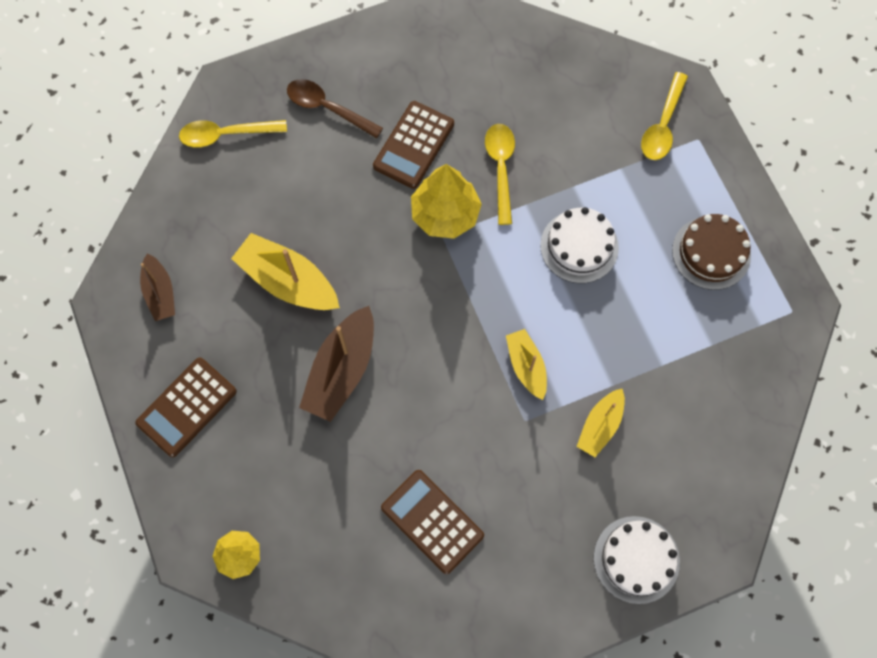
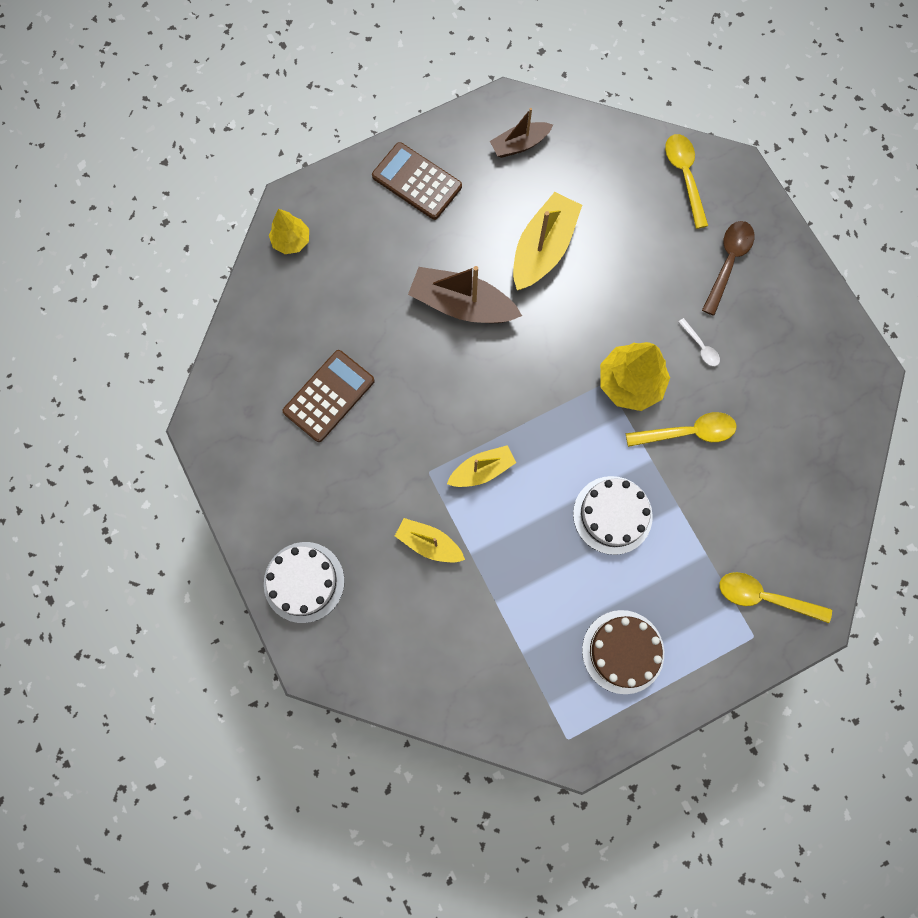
camera: 85 degrees right, 5 degrees up
(413, 145) = (700, 346): brown calculator -> white spoon

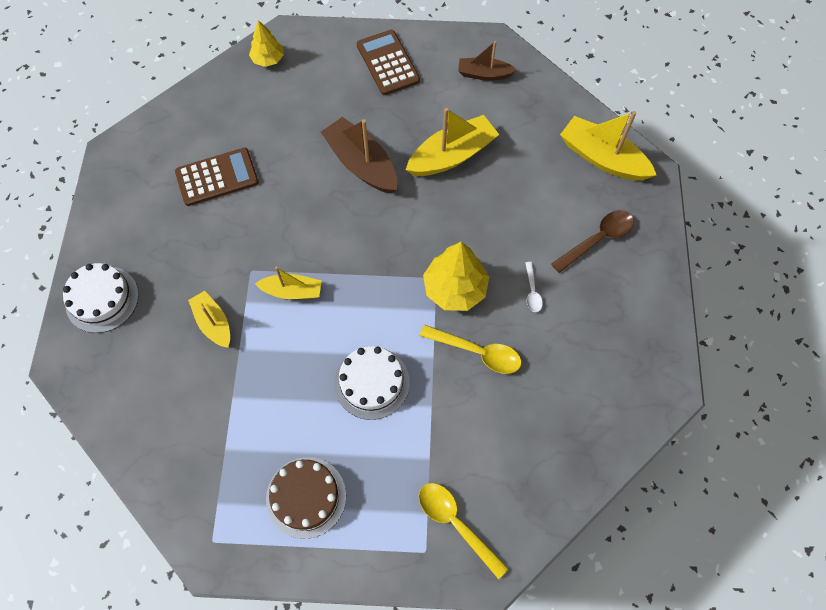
camera: 30 degrees right, 10 degrees down
(684, 176) = (602, 158): yellow spoon -> yellow boat

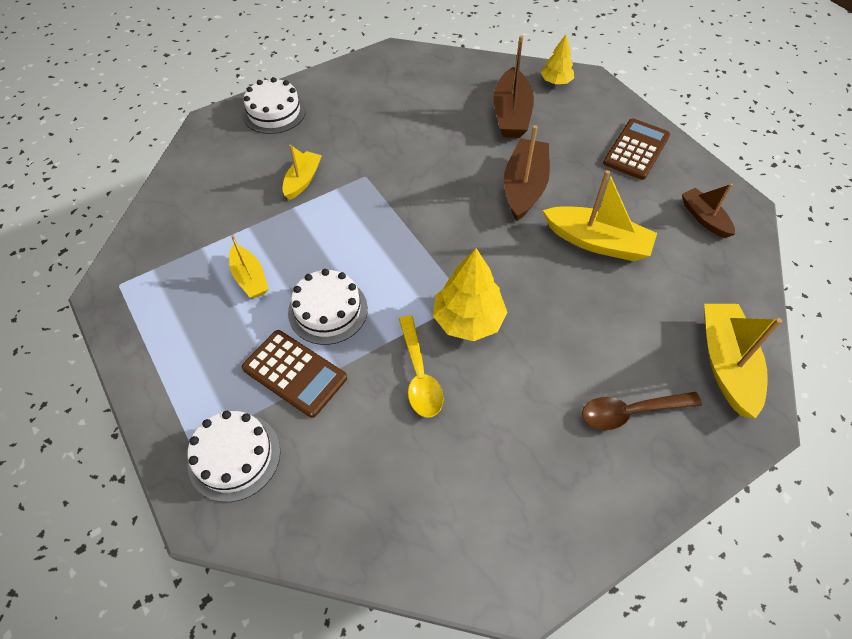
camera: 55 degrees right, 10 degrees down
(217, 177) = (426, 113): brown calculator -> brown calculator (294, 373)
(276, 117) = (511, 114): none -> brown boat
(292, 291) = (368, 210): yellow boat -> yellow boat (250, 278)
(306, 497) = (192, 324): brown cake -> none
(456, 524) = (234, 456): yellow spoon -> white cake
(532, 291) = (520, 385): white spoon -> none
(597, 239) = (631, 412): brown spoon -> brown spoon turned 150 degrees clockwise

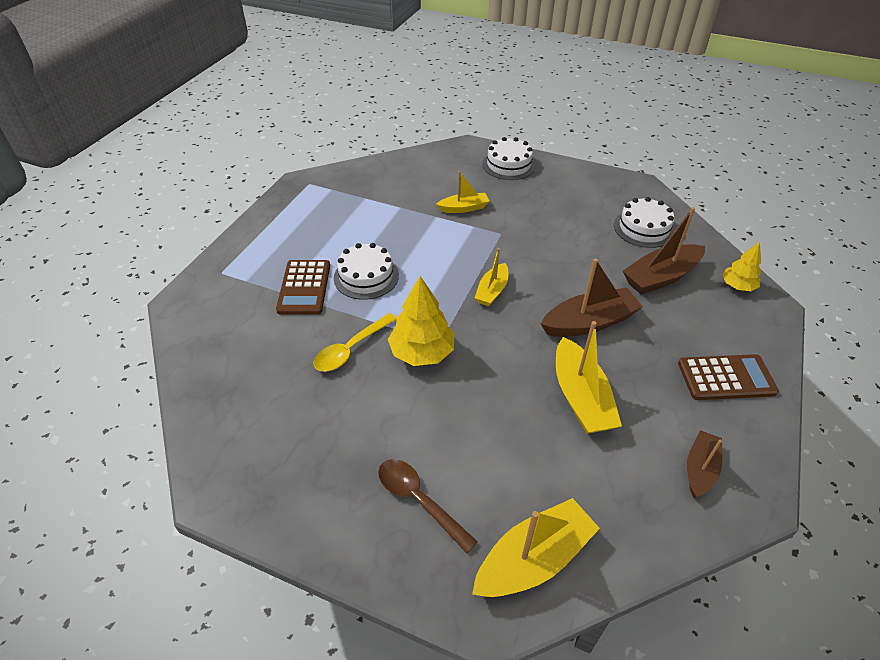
camera: 55 degrees right, 10 degrees down
(234, 456) = (225, 294): white cake -> white cake (644, 228)
(250, 278) = (360, 229): yellow boat -> yellow boat (492, 291)

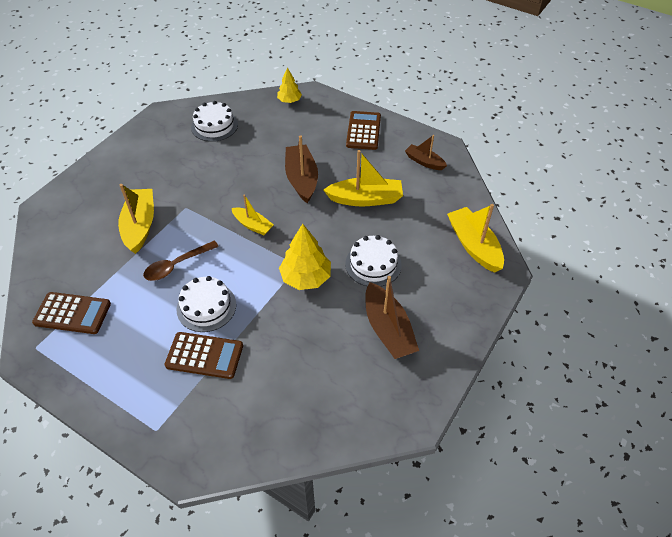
camera: 80 degrees left, 5 degrees up
(347, 194) = (72, 313): none -> brown calculator
(351, 349) = (290, 323): yellow spoon -> none
(419, 500) = (432, 294): brown spoon -> brown spoon (177, 265)
(463, 208) = (140, 226): yellow boat -> yellow boat, size x1.65
(508, 165) = (90, 184): white cake -> white cake (373, 264)
(661, 277) = (269, 132): brown boat -> brown boat (388, 329)

